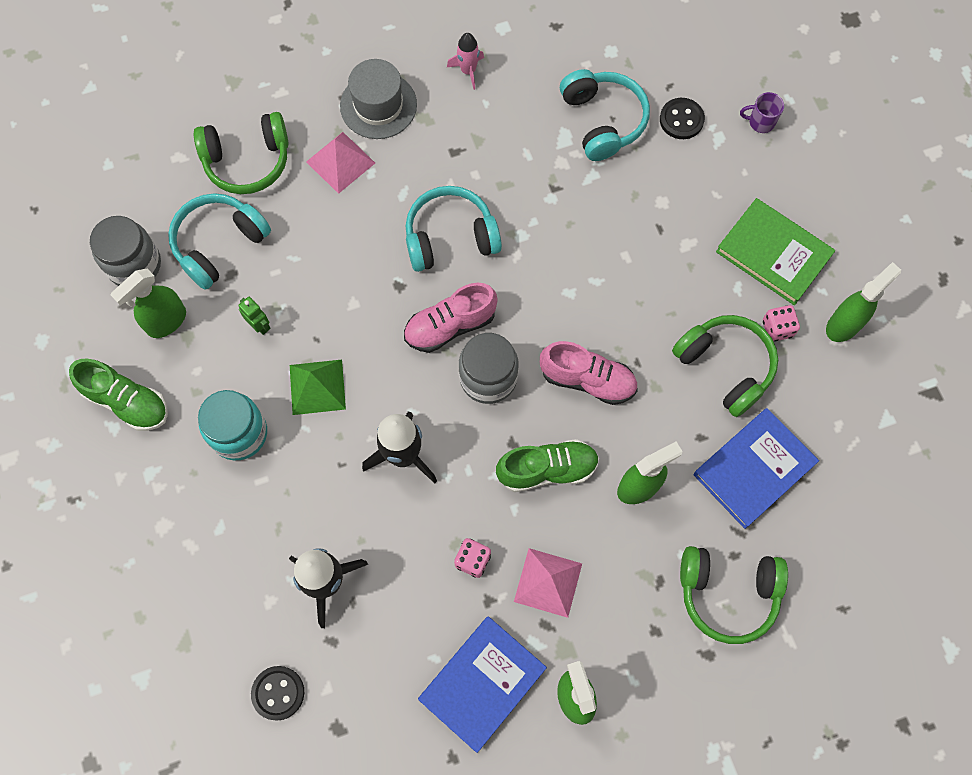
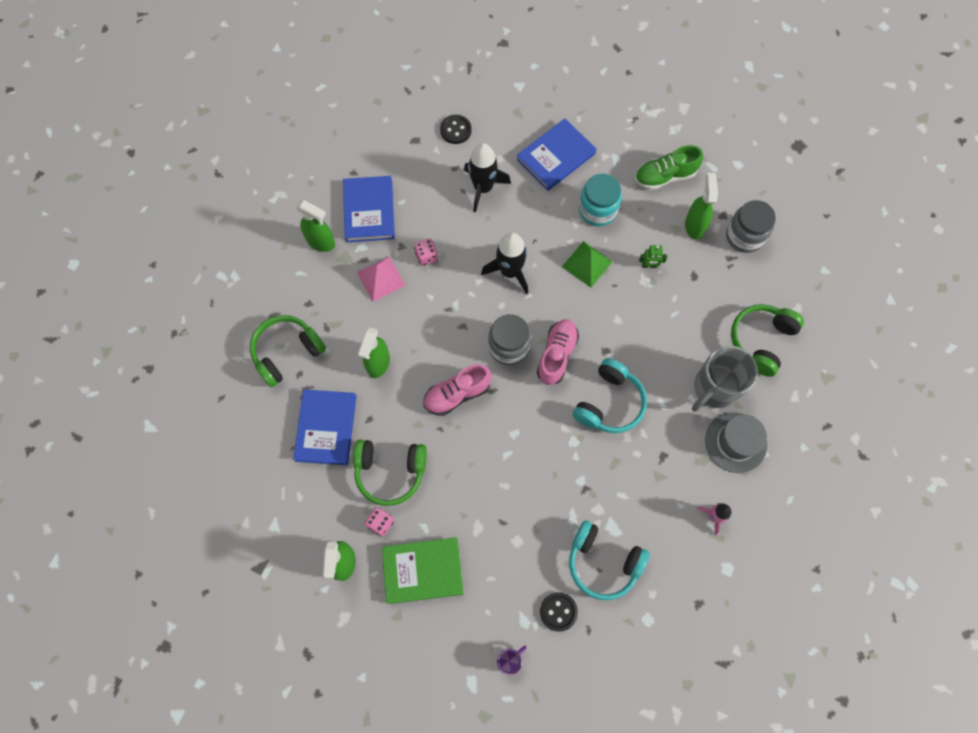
camera: 135 degrees right, 0 degrees up
(208, 540) = (556, 157): none -> blue book
(219, 244) = (718, 285): turquoise headphones -> none
(340, 162) = (714, 388): pink pyramid -> grey mug
(547, 470) = (432, 329): green shoe -> none

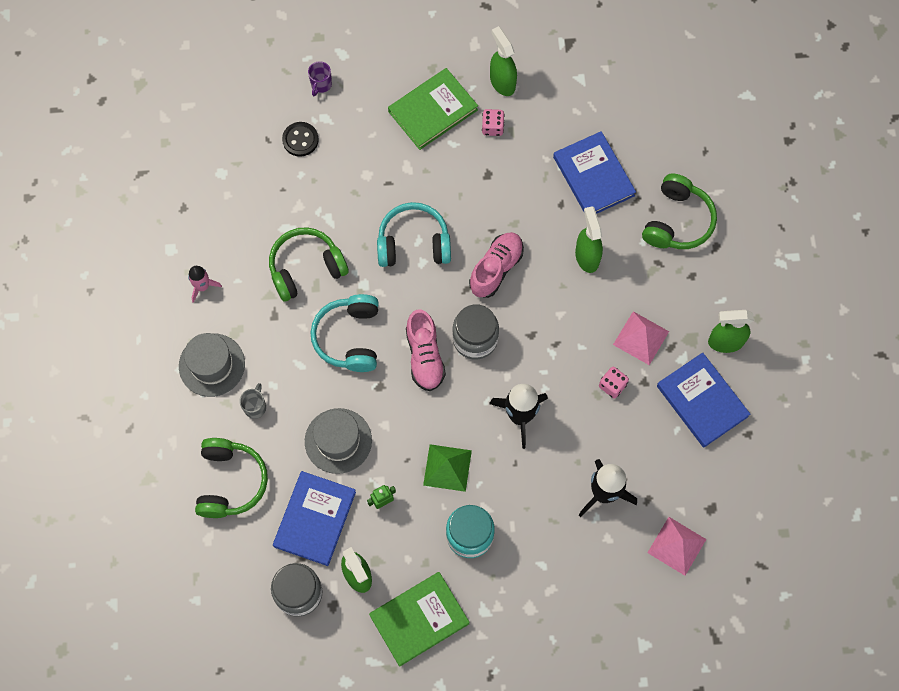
camera: 150 degrees right, 0 degrees up
(390, 472) = (512, 171): green headphones -> green headphones (306, 268)
(455, 130) = (676, 546): black button -> pink pyramid
(556, 157) = (549, 575): blue book -> blue book (314, 519)
(603, 562) = (282, 197): turquoise headphones -> turquoise headphones (413, 243)
(660, 327) = (338, 441): none -> grey hat
(665, 176) = (419, 619): green shoe -> green book
(714, 388) = (255, 407): grey mug -> grey mug, size x0.45

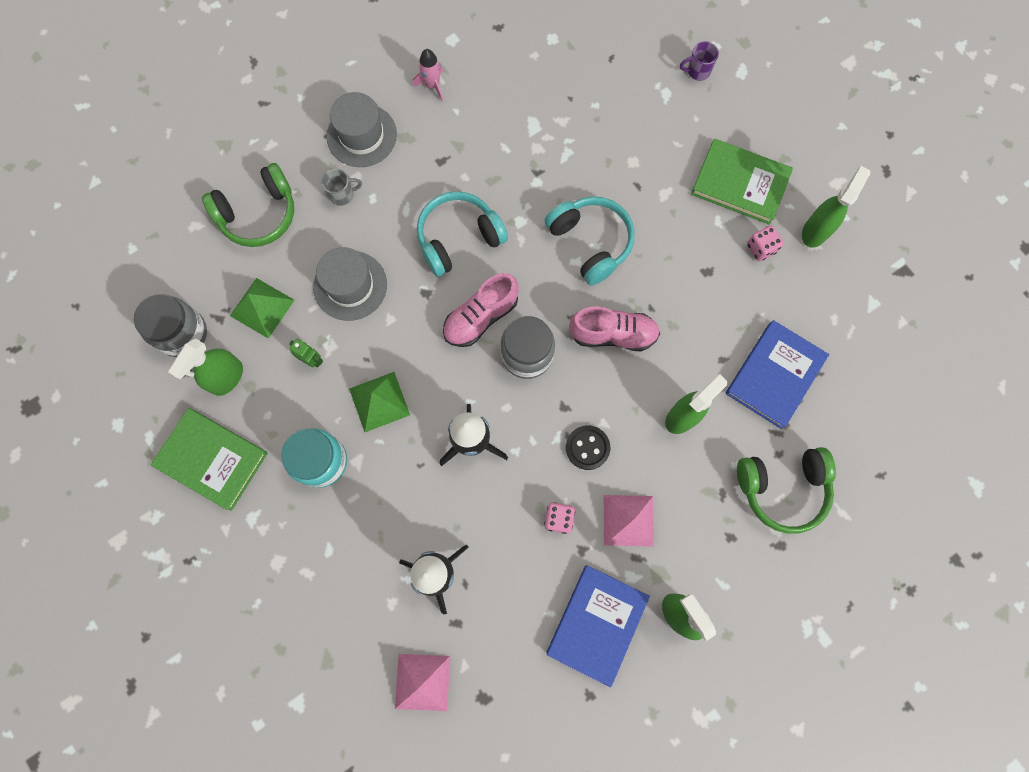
camera: 60 degrees right, 5 degrees up
(300, 140) = (629, 85): black button -> black button (587, 448)
(306, 268) = (505, 162): green headphones -> none
(314, 519) = (262, 308): blue book -> green pyramid

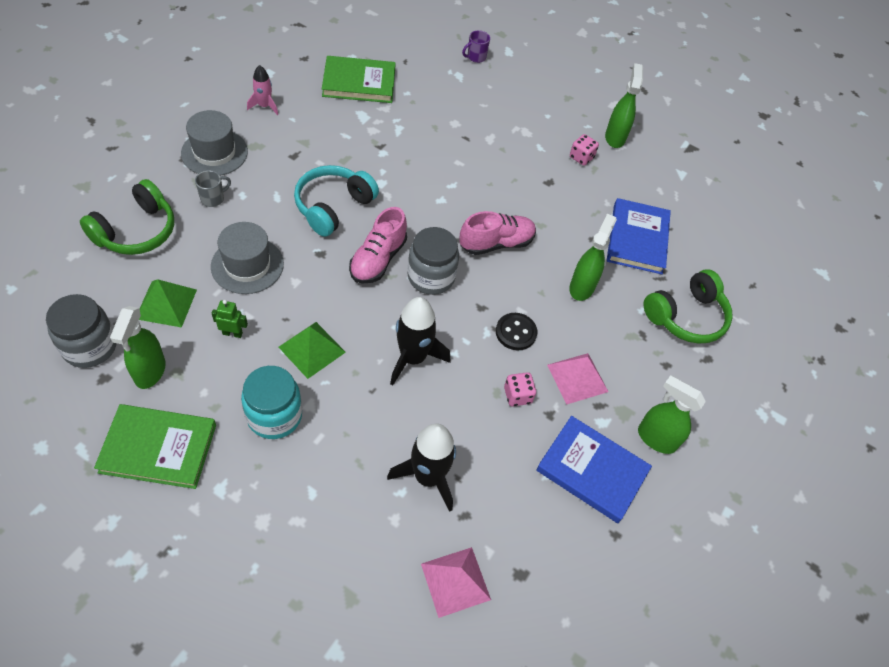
camera: 30 degrees left, 20 degrees down
(590, 243) = (447, 184): turquoise headphones -> none
(597, 624) = (592, 471): blue book -> blue book turned 60 degrees counterclockwise
(740, 183) = (544, 120): green book -> green book (359, 83)

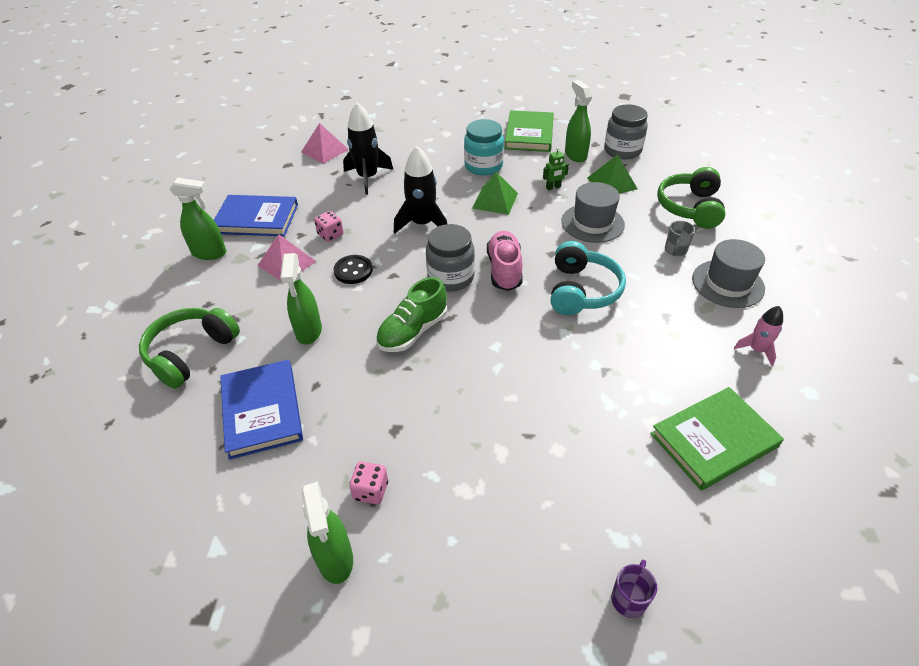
camera: 160 degrees right, 10 degrees down
(158, 448) = (529, 134): green book -> green book turned 60 degrees counterclockwise
(496, 243) = (413, 331): pink shoe -> green shoe

